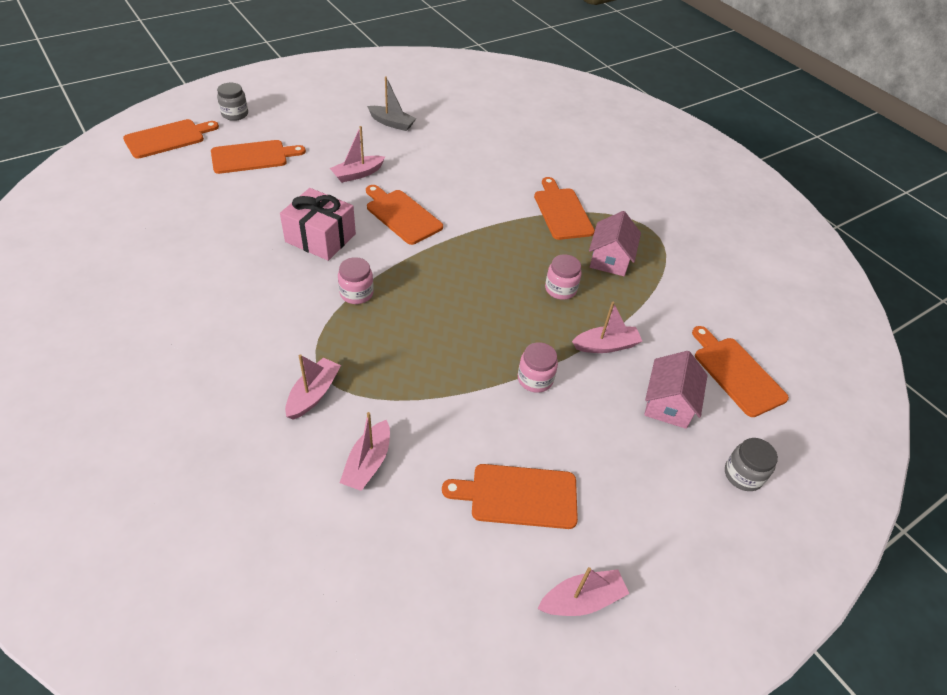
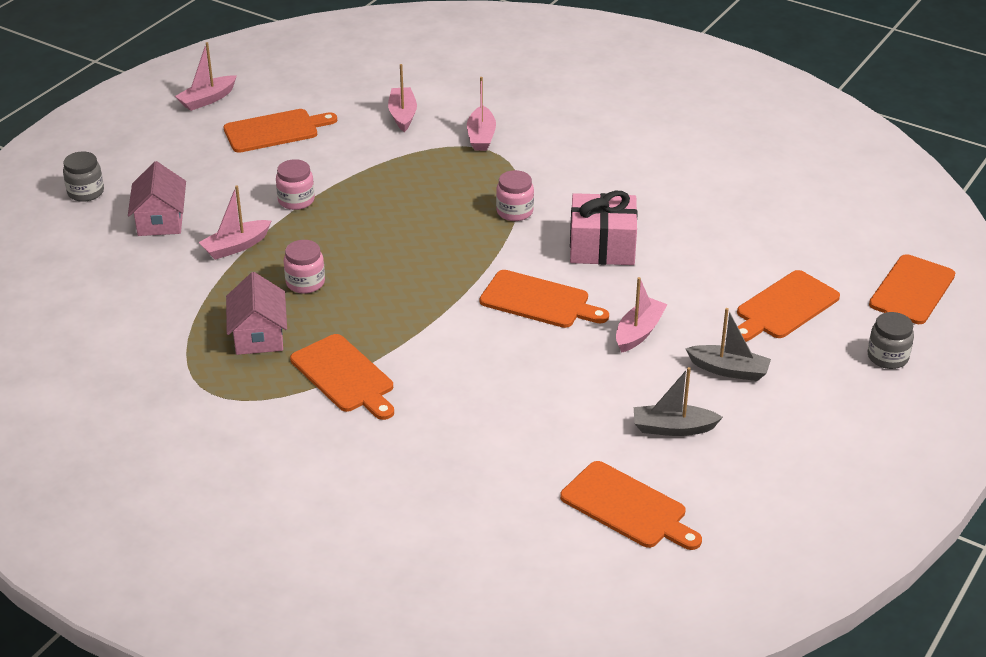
camera: 160 degrees right, 10 degrees down
(329, 137) = (729, 370): none -> grey boat
(736, 373) = (91, 264): orange cutting board -> orange cutting board (627, 507)

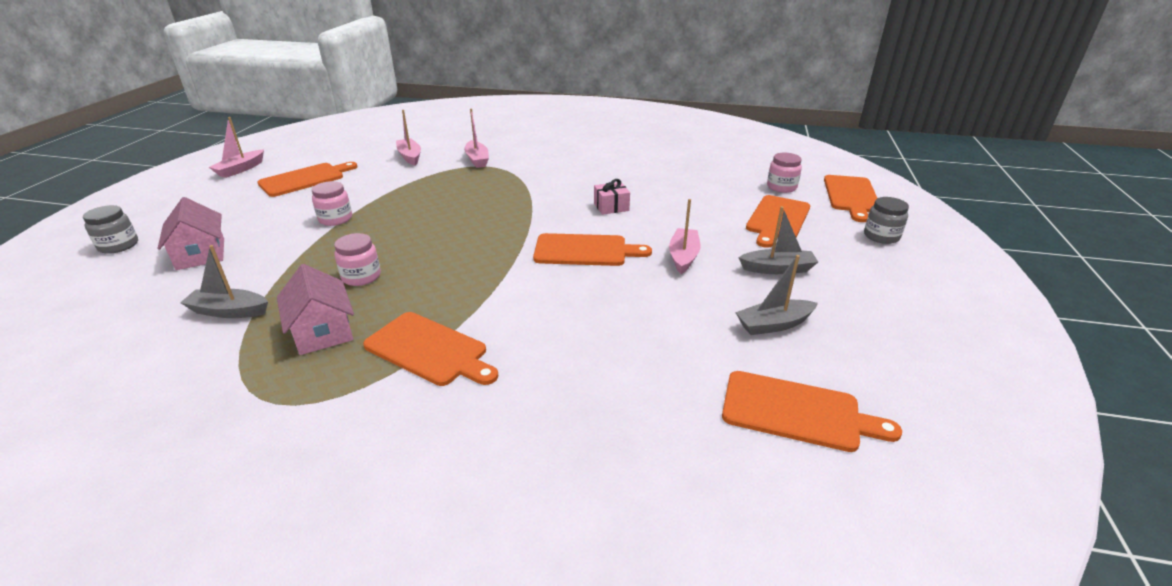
camera: 20 degrees left, 5 degrees down
(182, 295) = (229, 311): none -> grey boat
(236, 246) = (283, 261): pink boat -> none
(514, 211) = (528, 197): pink jar -> pink jar (781, 187)
(602, 247) = (611, 207): pink gift -> pink gift, size x0.55

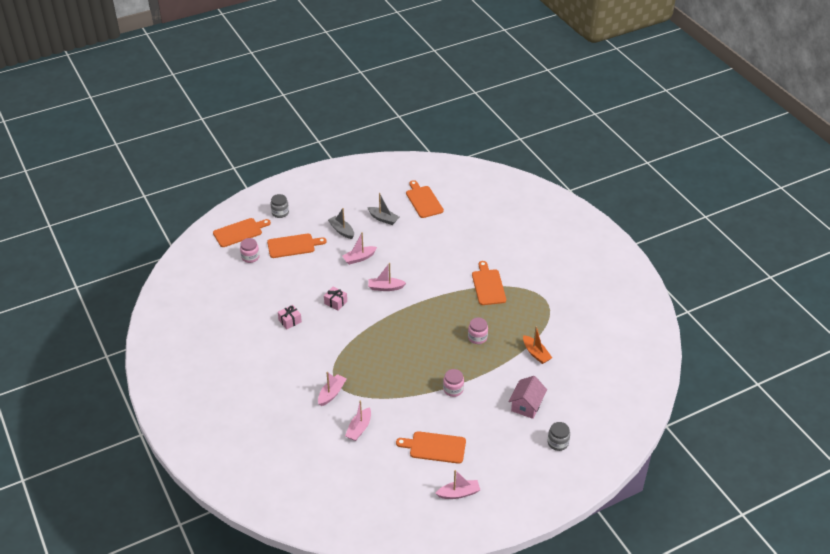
camera: 130 degrees left, 10 degrees up
(229, 311) = (536, 353): grey boat -> orange boat
(322, 331) = (512, 318): pink house -> none
(585, 250) = (385, 287): orange cutting board -> pink boat
(621, 173) = (290, 321): none -> pink gift

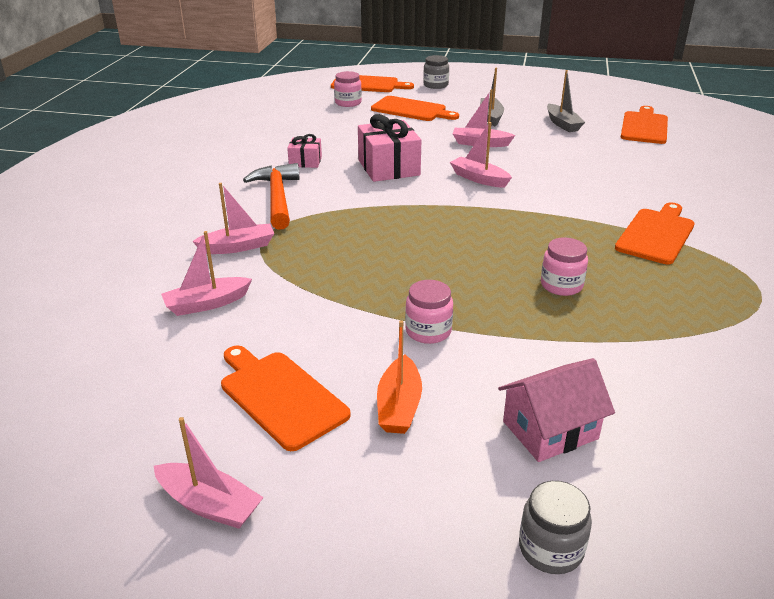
camera: 40 degrees right, 10 degrees down
(309, 354) = (277, 197): none -> orange hammer
(335, 302) = (389, 167): pink gift -> pink gift, size x1.83
(536, 353) = (661, 357): orange boat -> orange boat (399, 406)

